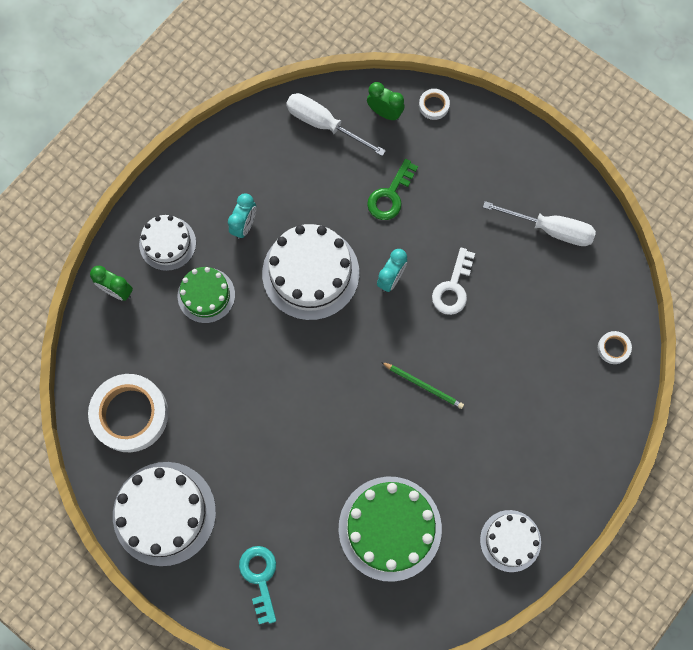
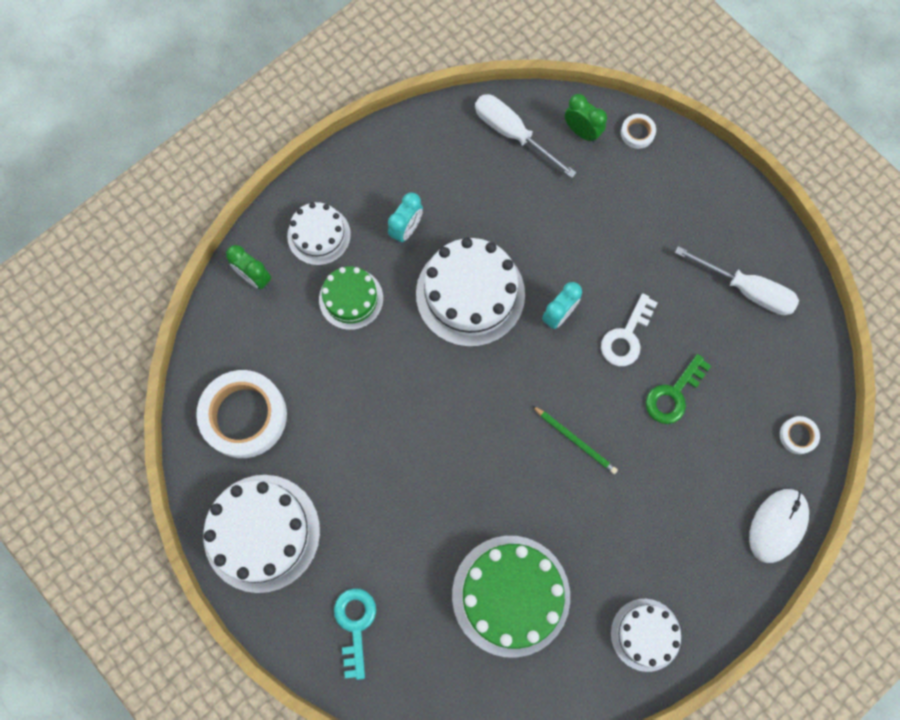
camera: 10 degrees right, 0 degrees up
(390, 195) = (573, 223): green key -> green key (673, 394)
(608, 428) = (777, 525): none -> white mouse

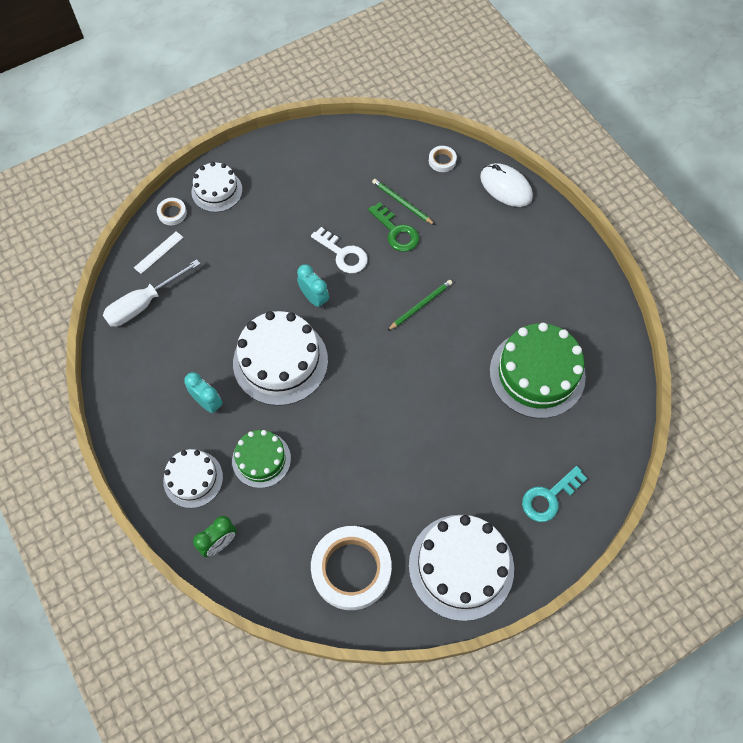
camera: 80 degrees left, 10 degrees down
(355, 625) = (549, 497): turquoise key -> turquoise key turned 45 degrees counterclockwise
(581, 132) = (158, 252): green clock -> white ruler
(645, 634) = (575, 286): white cake -> white cake (217, 191)
(719, 394) = (402, 202): none -> green pencil
(746, 290) = (324, 168): white screwdriver -> none

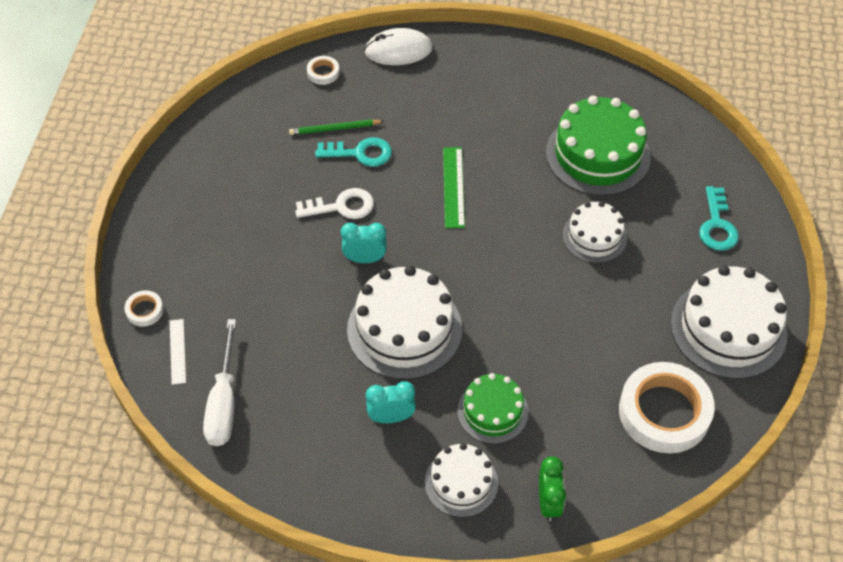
camera: 50 degrees left, 10 degrees down
(217, 191) = (161, 257): white cake -> white cake (594, 236)
(396, 232) = (360, 153): green key -> turquoise key
(420, 305) = (453, 187): green pencil -> green ruler

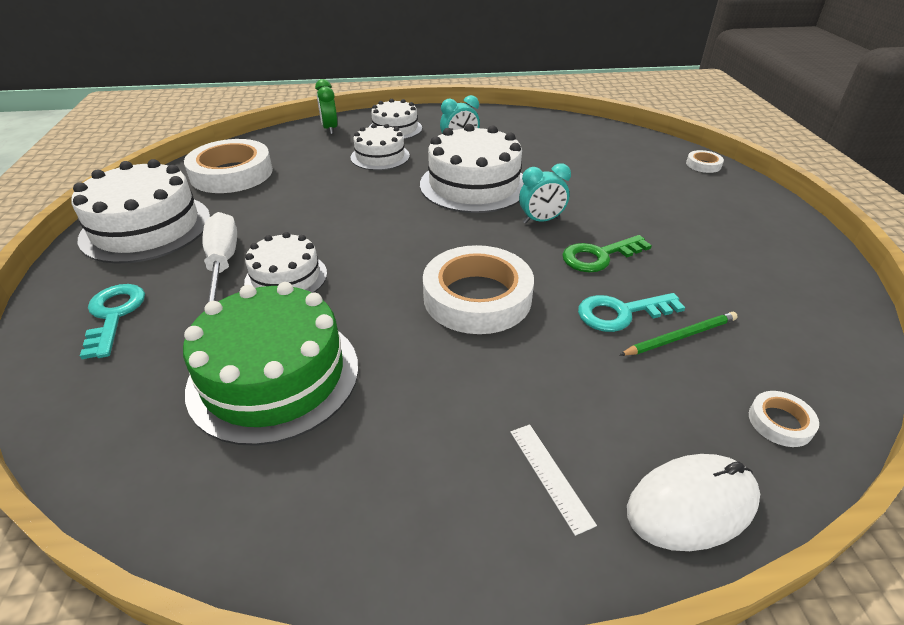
camera: 165 degrees right, 15 degrees down
(177, 351) = (650, 151): white ruler -> white ruler (550, 475)
(224, 402) = (589, 136): white screwdriver -> white screwdriver (222, 264)
(341, 206) = (599, 256): white key -> green key
(453, 187) = (477, 297): green ruler -> white tape
(492, 411) = (380, 156): green cake -> white cake

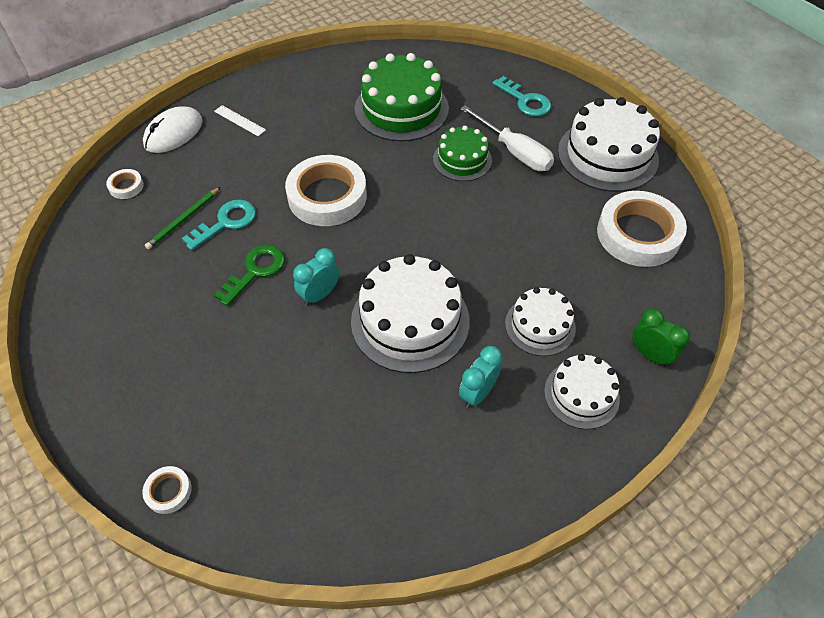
camera: 150 degrees right, 15 degrees up
(286, 277) = (462, 160): white cake -> green cake

